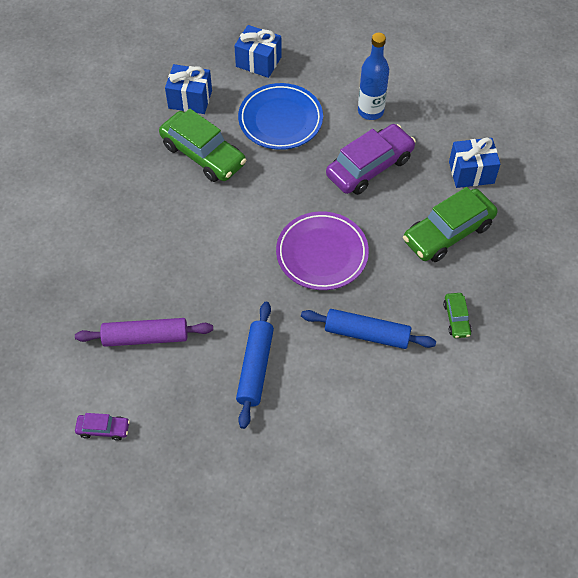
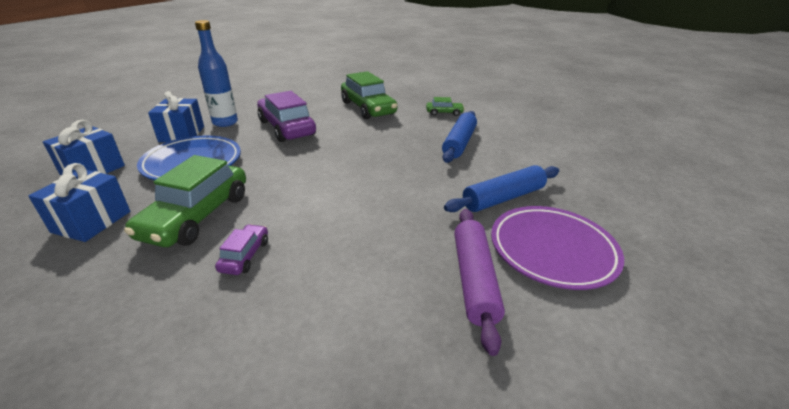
camera: 85 degrees left, 25 degrees down
(103, 429) = (634, 331): purple car -> purple car (245, 255)
(203, 154) = (197, 216): green car -> green car turned 150 degrees clockwise
(255, 368) = (503, 198): blue rolling pin -> blue rolling pin turned 45 degrees counterclockwise
(322, 254) = (373, 155): purple plate -> purple plate (552, 250)
(471, 172) = (317, 97): blue gift -> blue gift (182, 134)

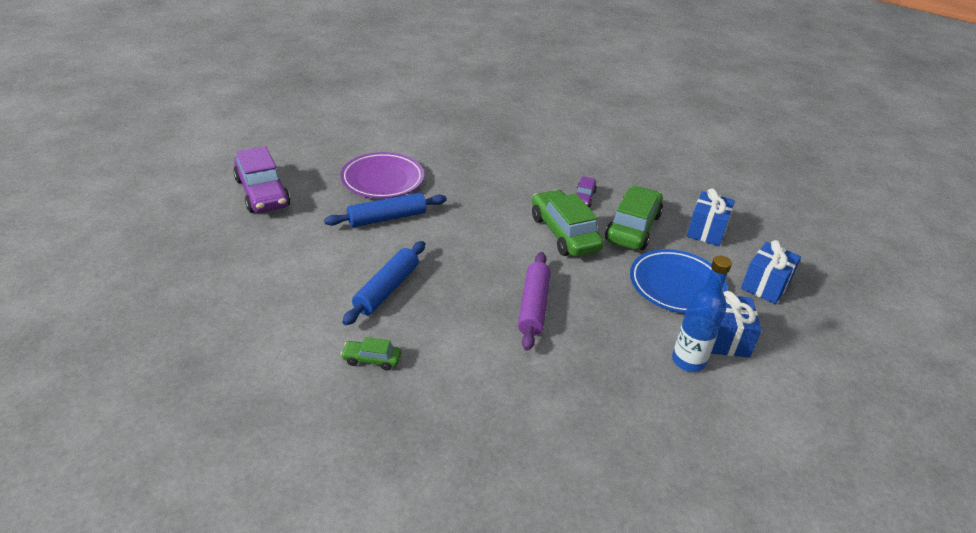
camera: 175 degrees left, 5 degrees up
(287, 128) = (600, 340): purple car -> purple car (262, 193)
(368, 108) = (488, 384): green car -> green car (564, 233)
(474, 280) = (443, 171): purple rolling pin -> purple rolling pin (533, 306)

